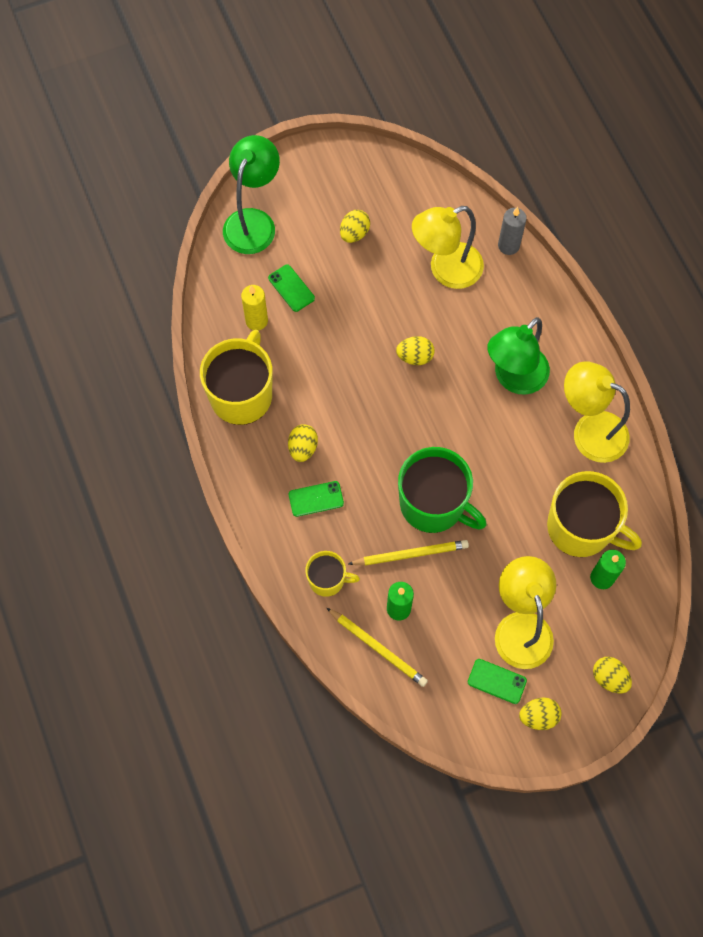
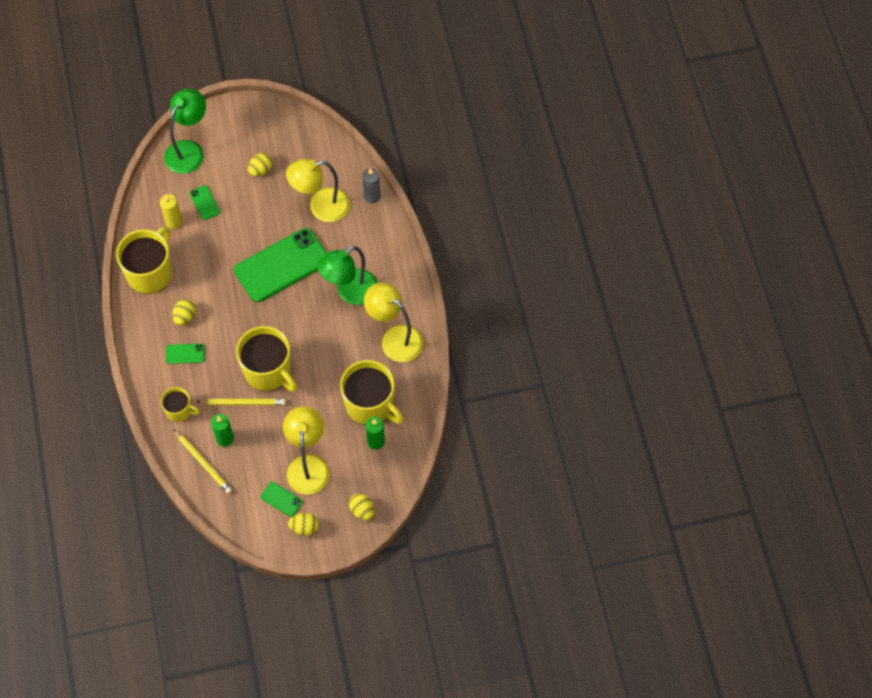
camera: 10 degrees right, 5 degrees down
(415, 357) = (282, 265): yellow egg -> green phone
(433, 504) = (268, 371): green mug -> yellow mug

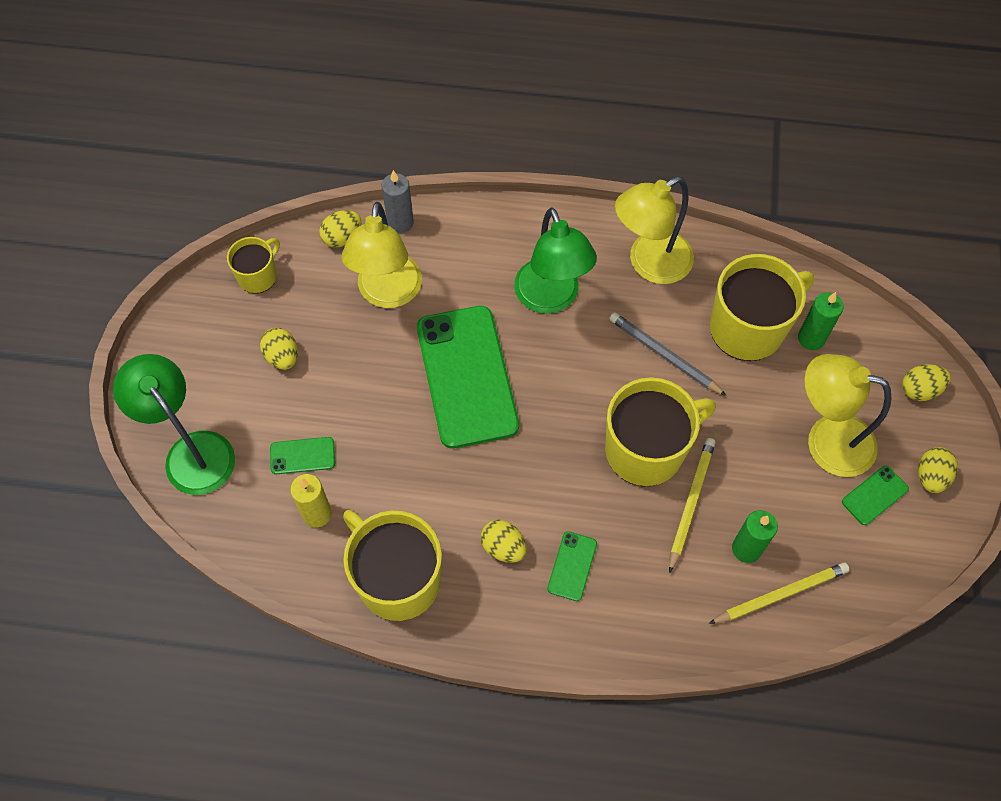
camera: 70 degrees left, 0 degrees up
(179, 410) = (674, 605): yellow mug -> yellow mug (258, 276)
(334, 364) = (664, 355): none -> grey pencil
(350, 170) = (342, 237): none -> yellow egg

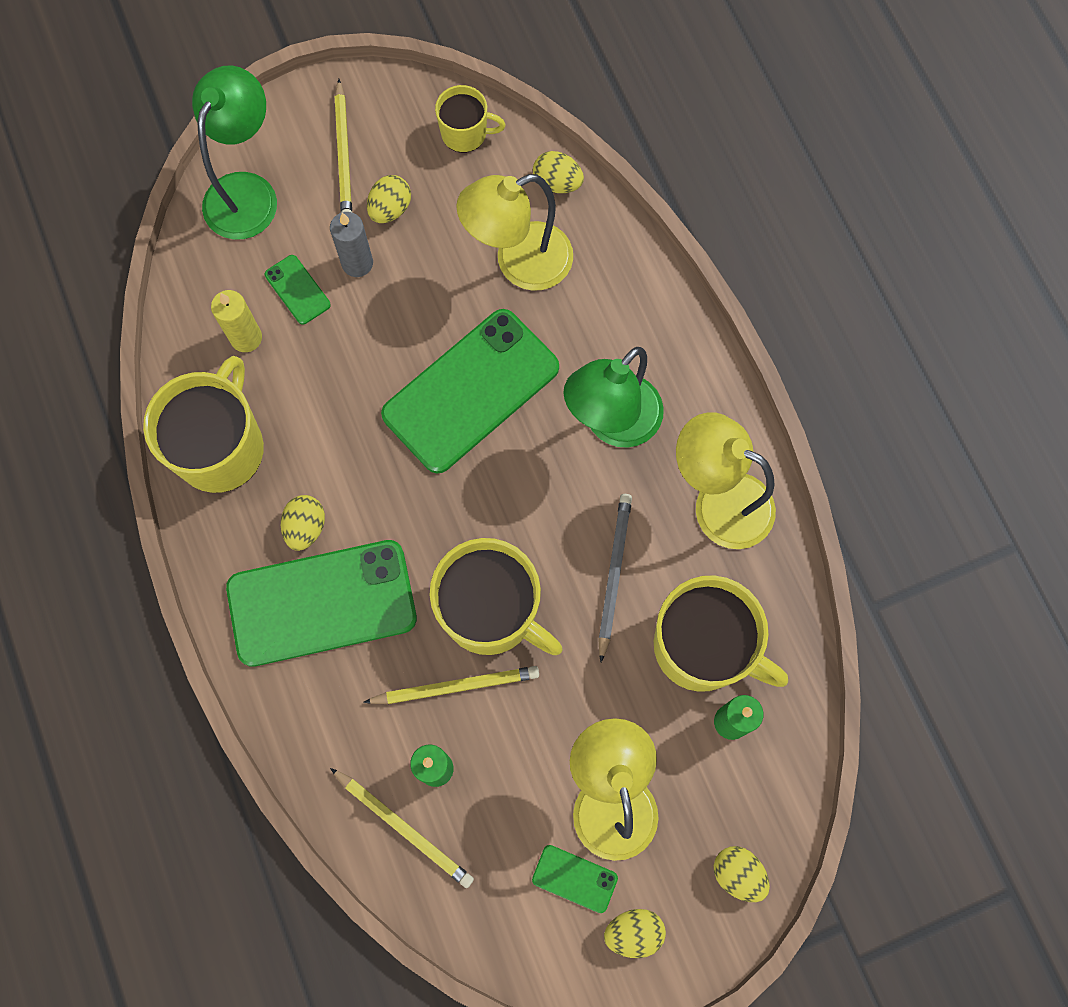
camera: 60 degrees right, 10 degrees up
(212, 366) = (343, 154): none -> yellow pencil
(400, 222) = (610, 227): grey candle -> grey candle (357, 263)
(572, 566) = (322, 603): green phone -> green phone, size x2.38

